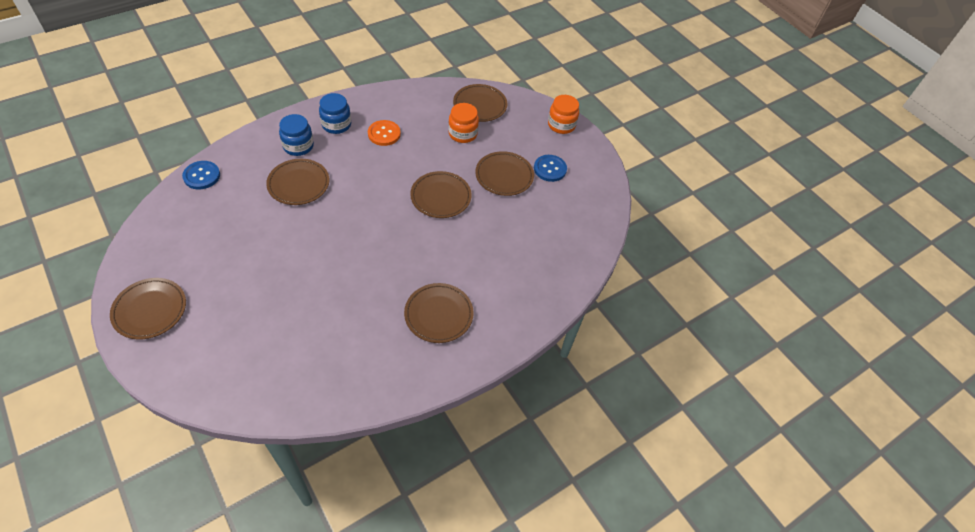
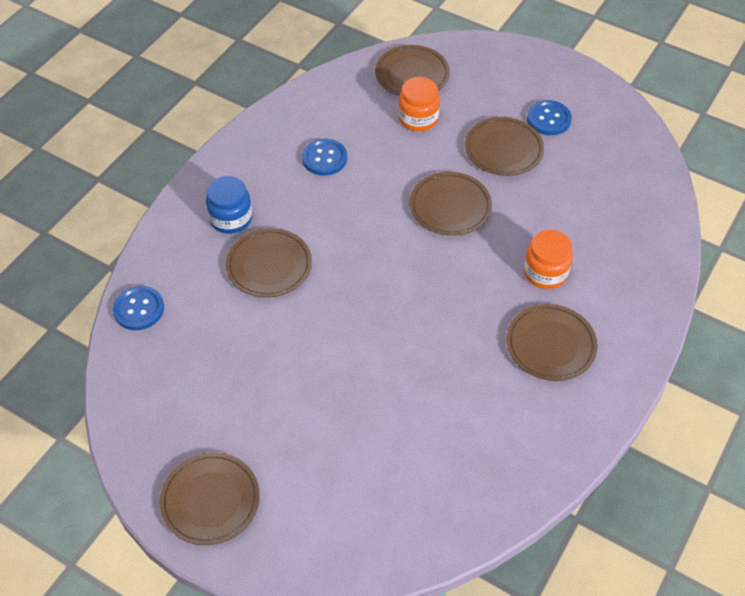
camera: 20 degrees left, 0 degrees up
(336, 124) = (257, 171): blue jar -> none
(384, 134) = (324, 158): orange button -> blue button
(561, 125) = (523, 60): orange jar -> orange jar (545, 272)

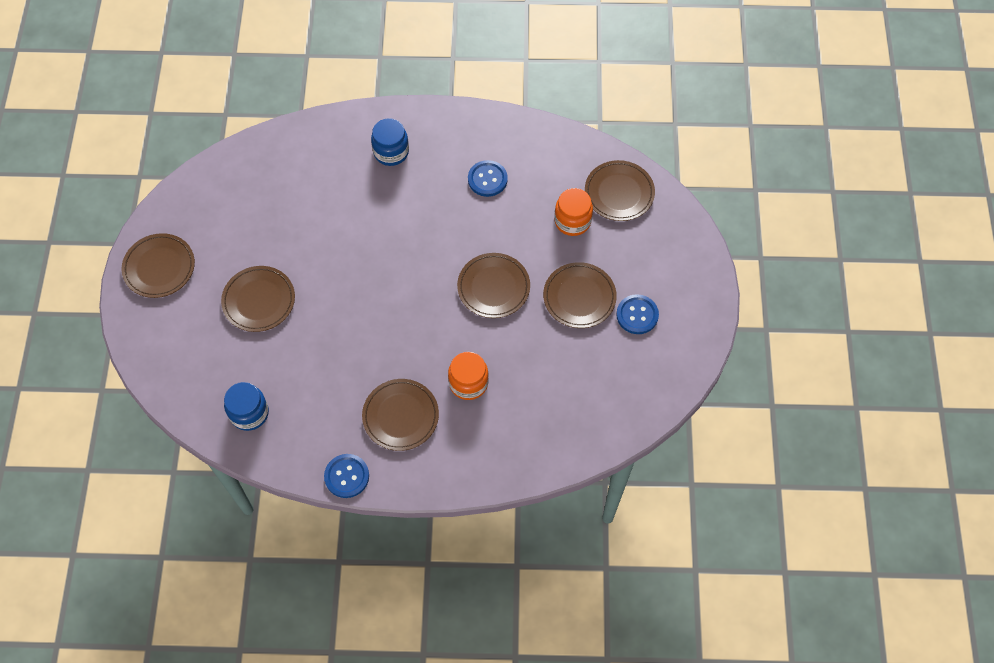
camera: 60 degrees right, 10 degrees up
(138, 309) = (280, 143): blue button -> blue button (347, 476)
(269, 265) = (363, 198): brown plate -> brown plate (259, 300)
(466, 485) = (249, 413): none -> blue jar

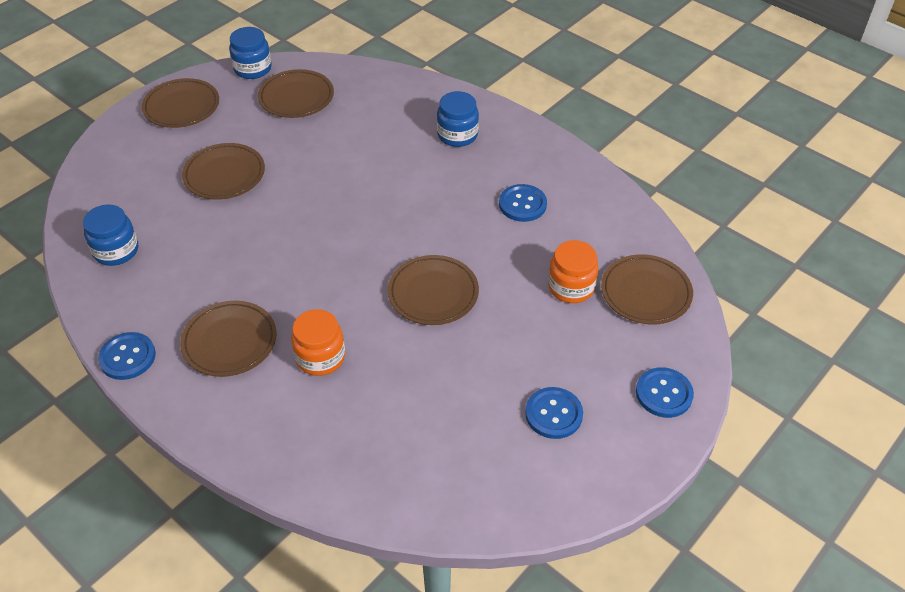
camera: 40 degrees right, 15 degrees down
(177, 196) = (253, 69): none -> blue jar
(579, 297) = (509, 357): brown plate -> brown plate (296, 97)
(685, 256) = (664, 394): none -> blue button

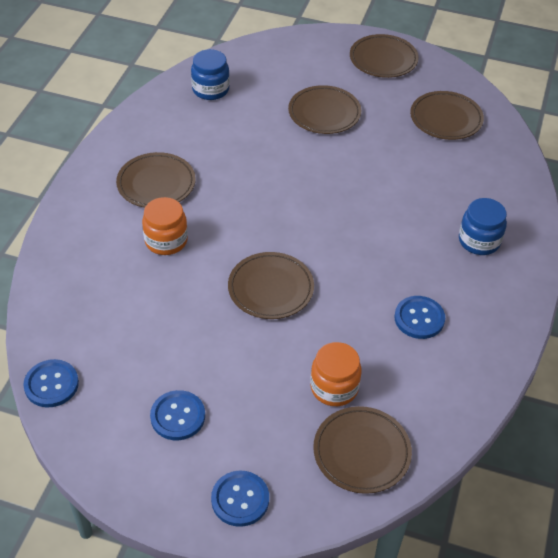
camera: 65 degrees right, 0 degrees up
(127, 357) = (116, 137): blue button -> blue button (51, 384)
(253, 69) = (460, 80): blue jar -> none

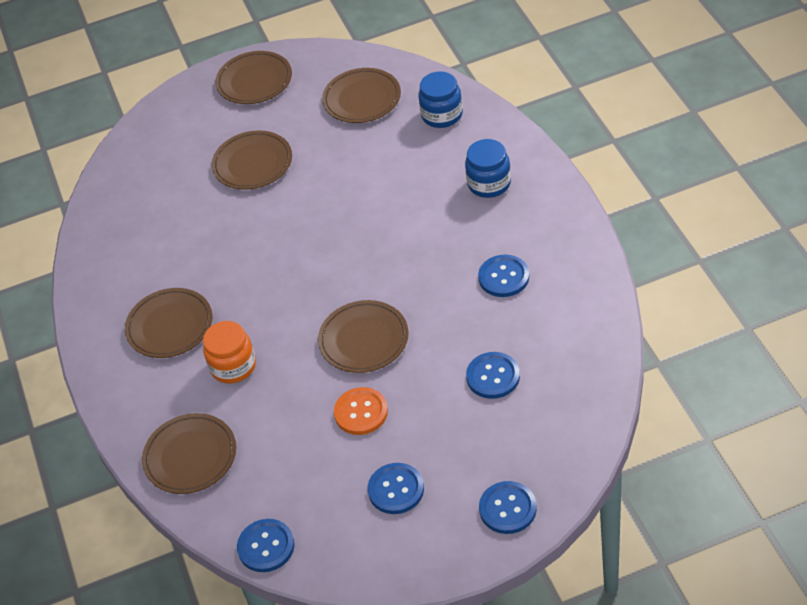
camera: 30 degrees left, 0 degrees up
(210, 89) = (126, 211): blue jar -> blue jar (442, 115)
(214, 339) = (361, 412): none -> orange button
(334, 387) = (493, 376): orange jar -> blue button
(361, 452) = (561, 406): brown plate -> brown plate (190, 456)

